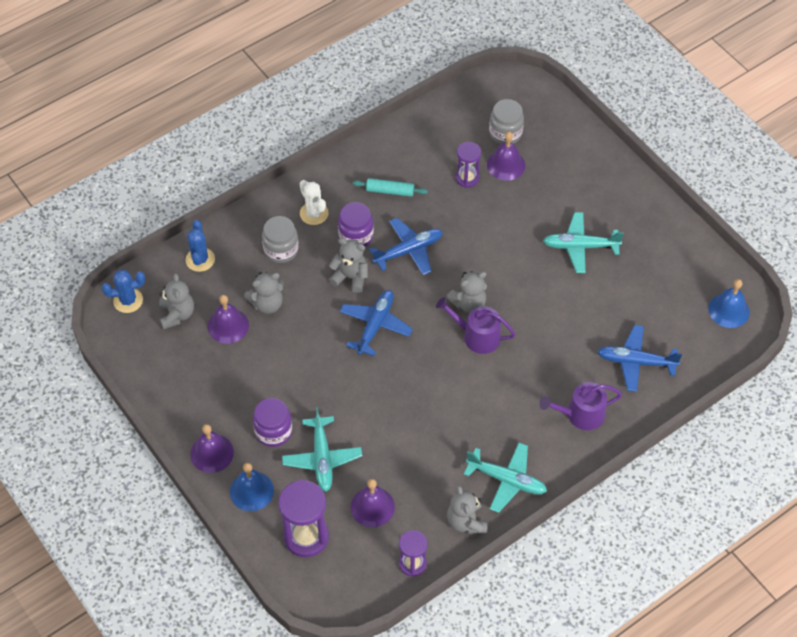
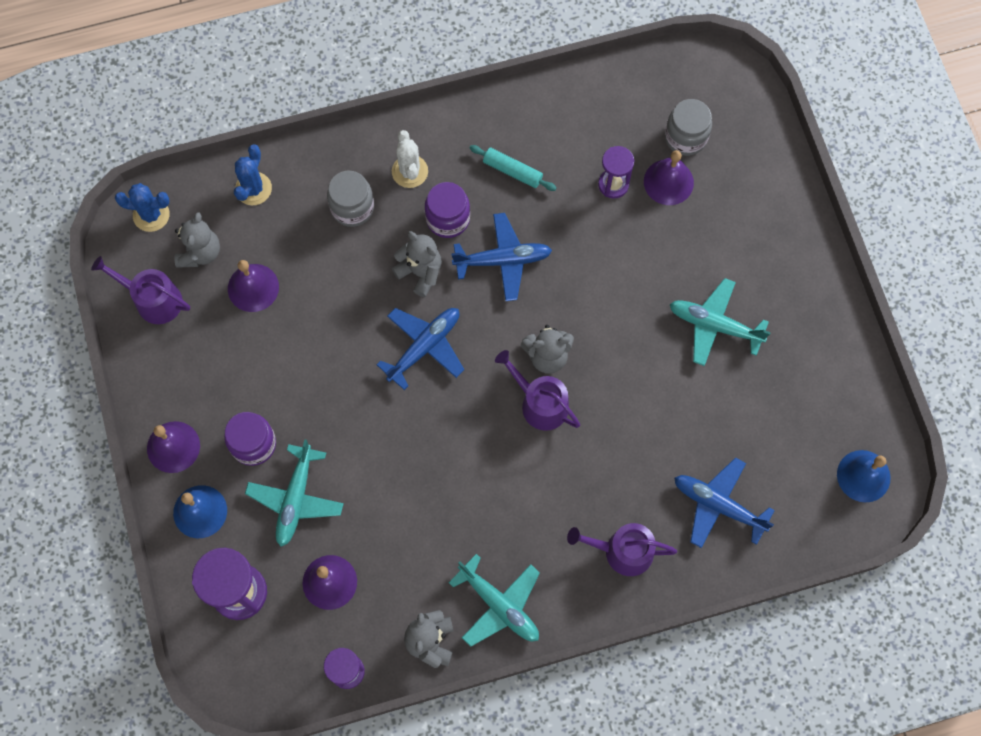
camera: 20 degrees right, 15 degrees up
(154, 358) = (153, 300): none -> purple watering can
(267, 304) = (309, 274): grey teddy bear -> none

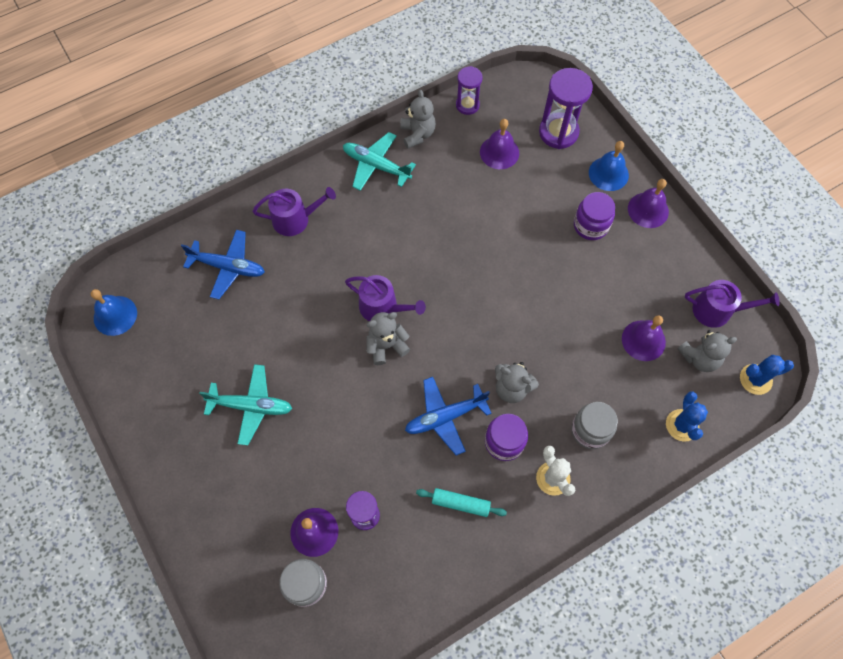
camera: 165 degrees right, 5 degrees down
(200, 252) = (699, 358): grey teddy bear -> grey teddy bear turned 105 degrees counterclockwise
(295, 499) = (544, 197): turquoise plane -> none
(424, 346) = (487, 328): blue plane -> none

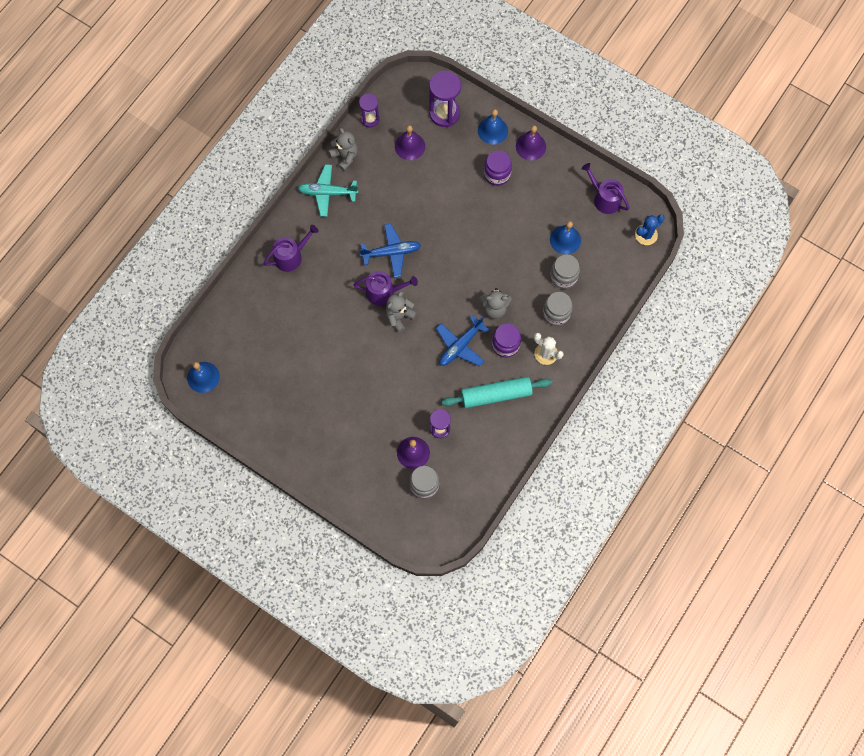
camera: 25 degrees left, 5 degrees up
(228, 267) = (263, 310): blue plane -> blue plane (391, 252)
(251, 406) = (331, 395): turquoise plane -> none
(460, 503) = (496, 394): turquoise rolling pin -> turquoise rolling pin, size x1.76
(621, 387) = (563, 277): none -> grey jar
(643, 340) = (565, 240): purple bell -> blue bell
(682, 425) = (612, 285): blue cactus -> none
(699, 358) = (605, 236): grey teddy bear -> none
(717, 310) = (604, 198): purple watering can -> purple watering can turned 120 degrees counterclockwise

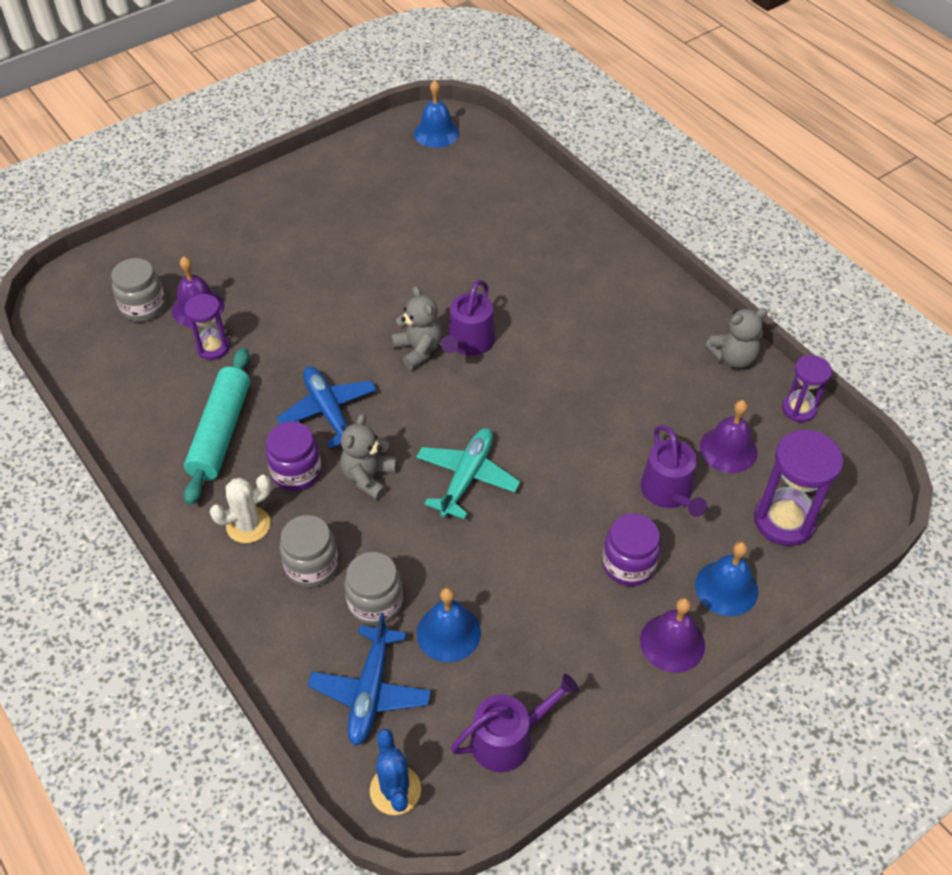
camera: 110 degrees right, 20 degrees down
(291, 256) = (577, 254): purple watering can -> purple watering can (669, 492)
(327, 193) = (672, 320): turquoise plane -> turquoise plane (467, 477)
(391, 252) = (533, 370): blue plane -> blue plane (370, 692)

